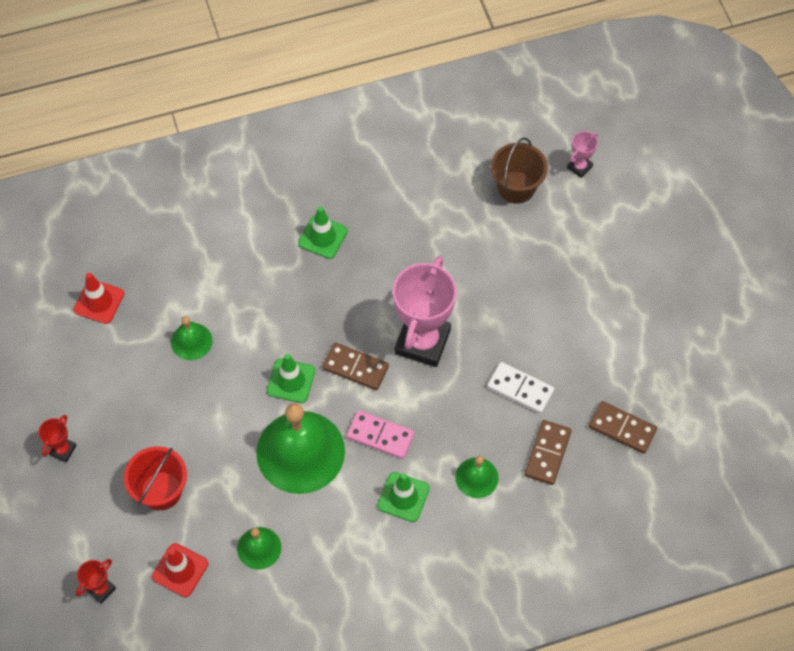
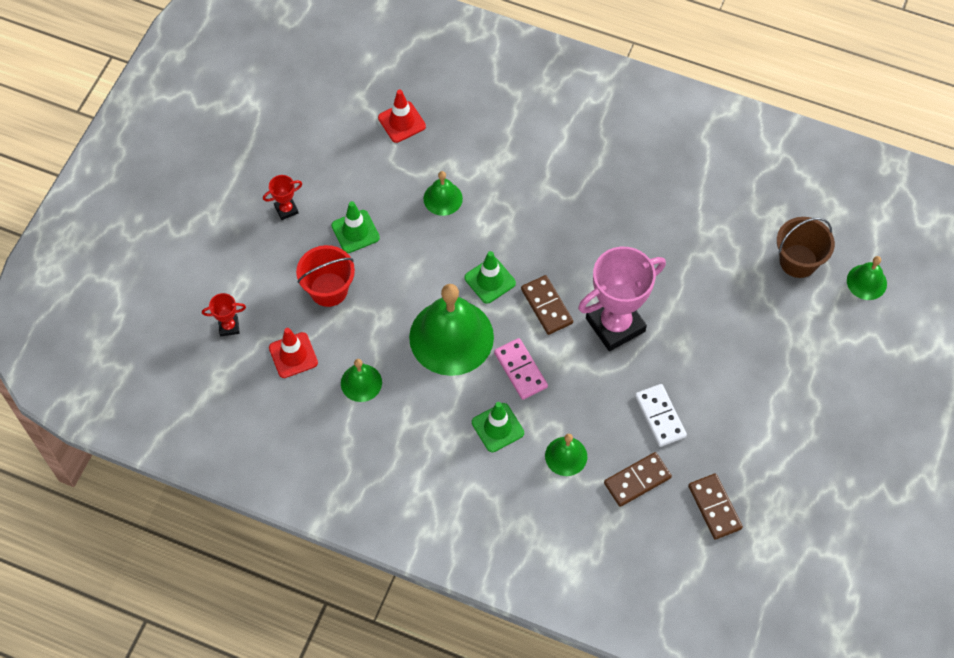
camera: 40 degrees right, 0 degrees up
(323, 237) = (608, 191): green traffic cone -> green traffic cone (355, 231)
(579, 167) = (866, 282): pink trophy -> green bell

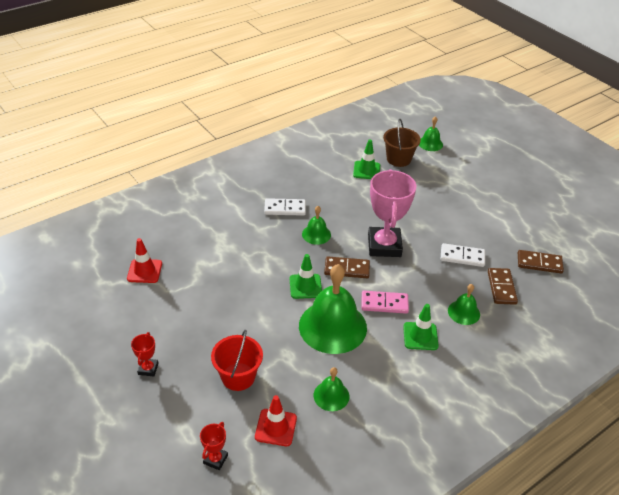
camera: 60 degrees left, 20 degrees down
(355, 231) = (205, 337): green traffic cone -> green traffic cone (366, 170)
(443, 198) = (223, 279): green bell -> green bell (316, 234)
(598, 190) = (285, 209): none -> white domino

